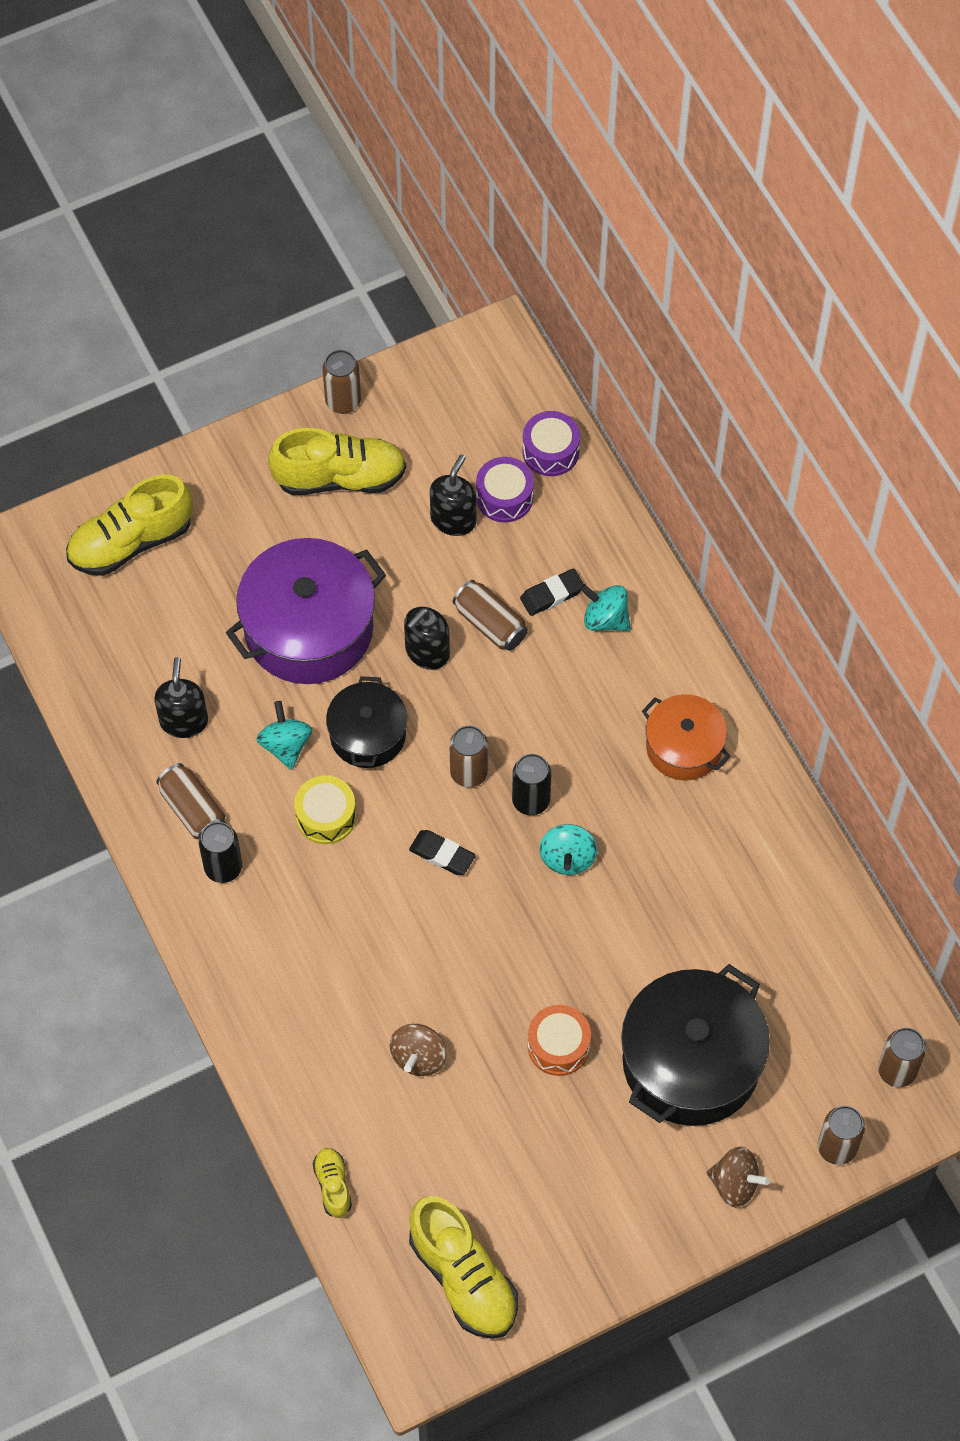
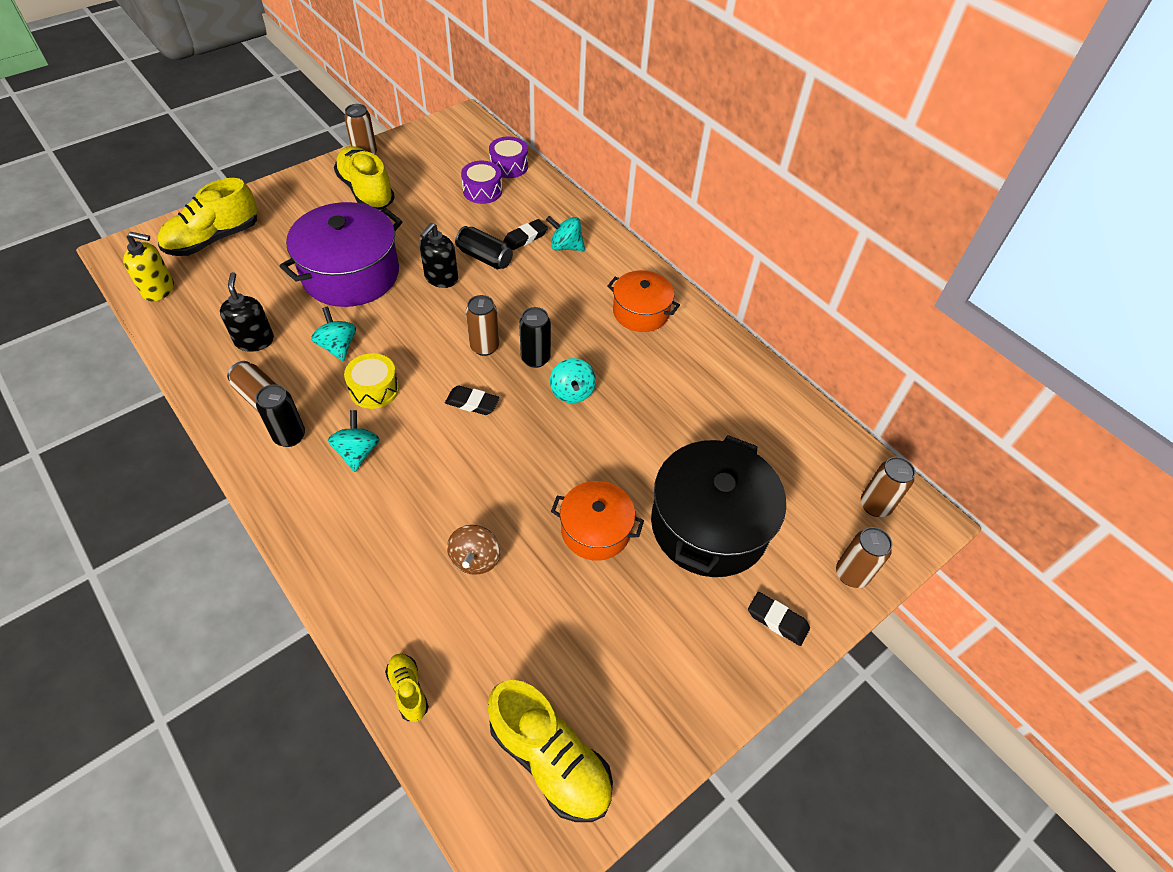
camera: 15 degrees left, 10 degrees down
(64, 621) = (159, 290): none -> yellow soap dispenser
(300, 902) = (358, 452): none -> turquoise spinning top
(340, 477) = (366, 191): yellow shoe -> yellow shoe turned 105 degrees counterclockwise
(367, 734) = (402, 332): black pot -> none
(453, 519) = (449, 205): black soap dispenser -> none
(490, 624) = (485, 258): brown can -> black can
(558, 1046) = (595, 530): orange drum -> orange pot
(735, 1184) = (777, 620): brown spinning top -> black eraser

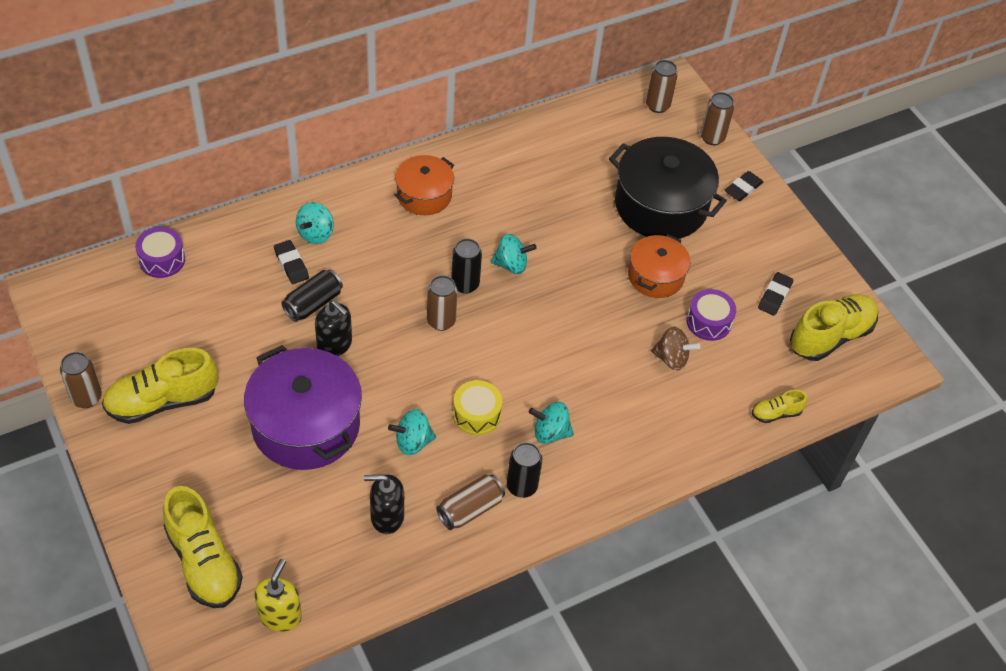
camera: 80 degrees left, 0 degrees up
(472, 403) = (509, 340): black eraser -> black eraser (774, 296)
(482, 191) = (199, 290): purple drum -> purple drum (708, 322)

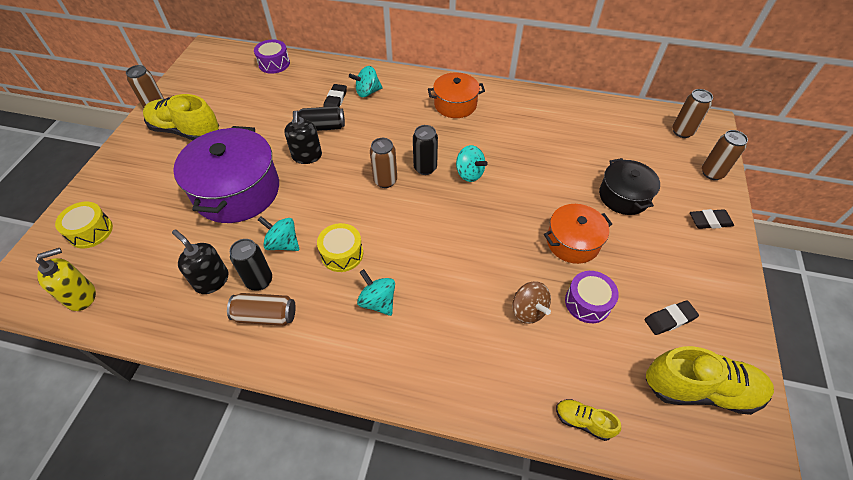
camera: 45 degrees right, 0 degrees up
(204, 561) = (91, 231): yellow shoe -> yellow drum
(522, 486) = (316, 326): black can -> black can (259, 281)
(661, 205) = (623, 196): black pot -> black pot, size x0.58

